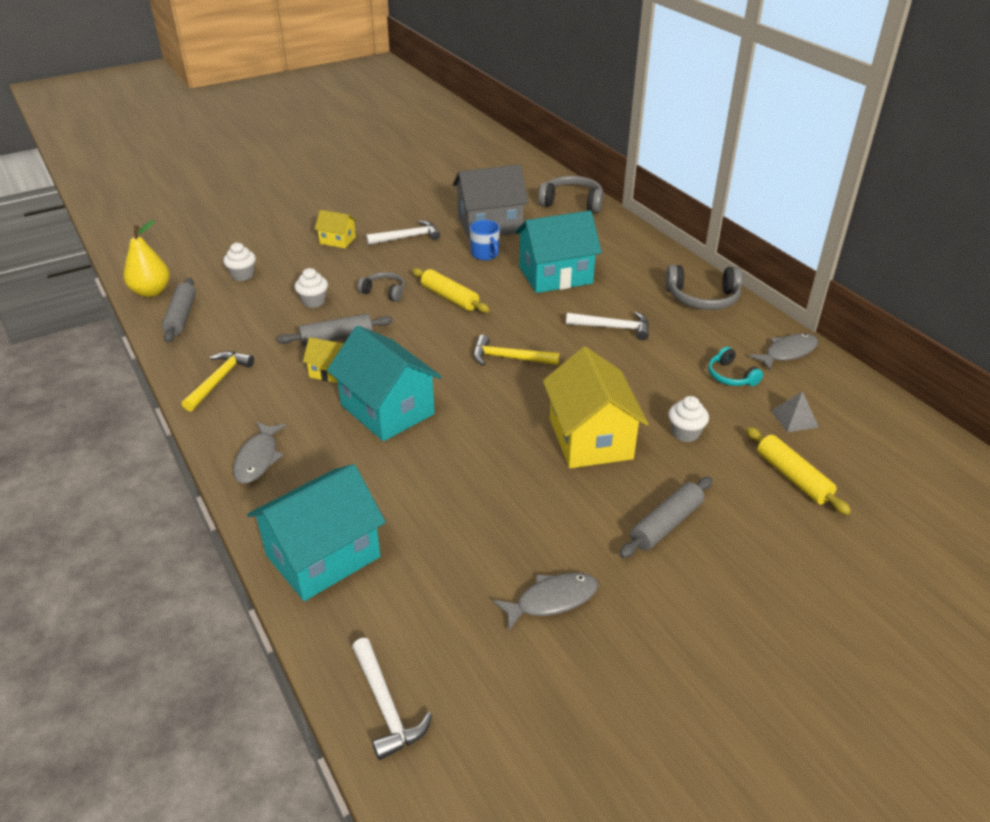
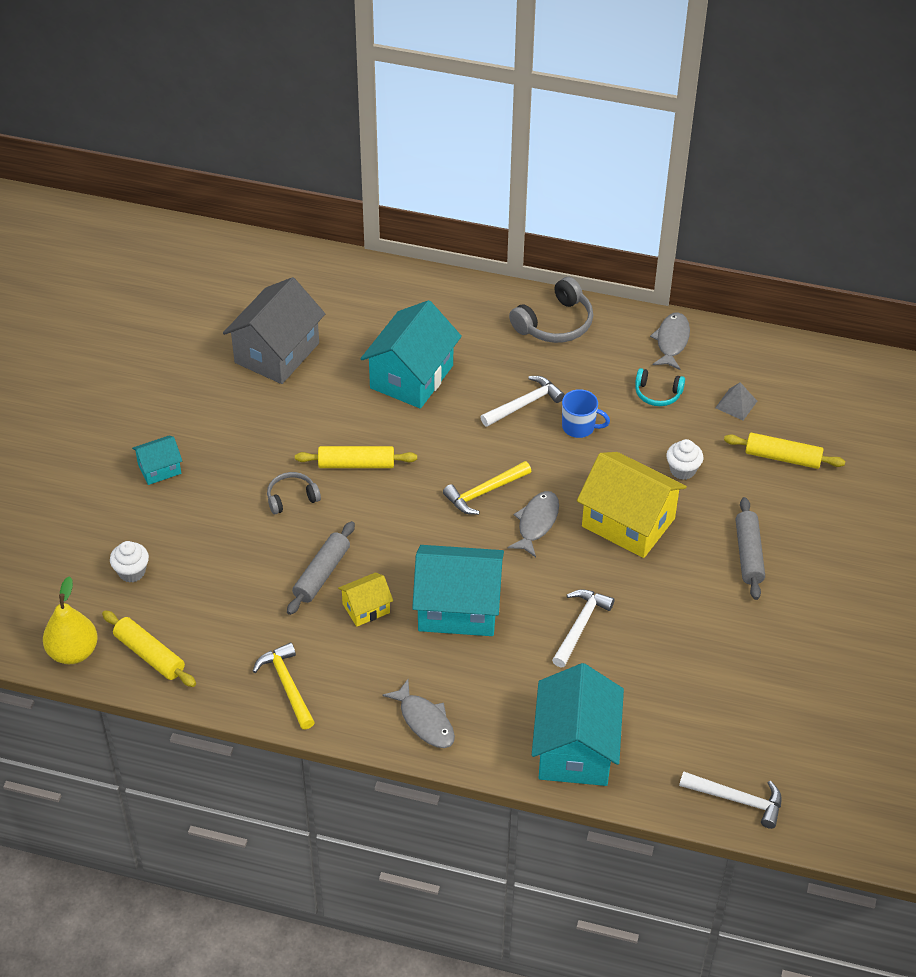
camera: 45 degrees left, 10 degrees up
(181, 317) = (149, 655): grey rolling pin -> yellow rolling pin
(313, 301) = (244, 552): white cupcake -> none
(337, 240) = (159, 469): yellow house -> turquoise house
(407, 237) = (221, 420): white hammer -> white hammer (580, 626)
(485, 254) = (321, 393): blue mug -> blue mug (579, 427)
(551, 600) = (745, 661): grey fish -> grey fish (536, 523)
(572, 203) = (316, 273): grey headphones -> none

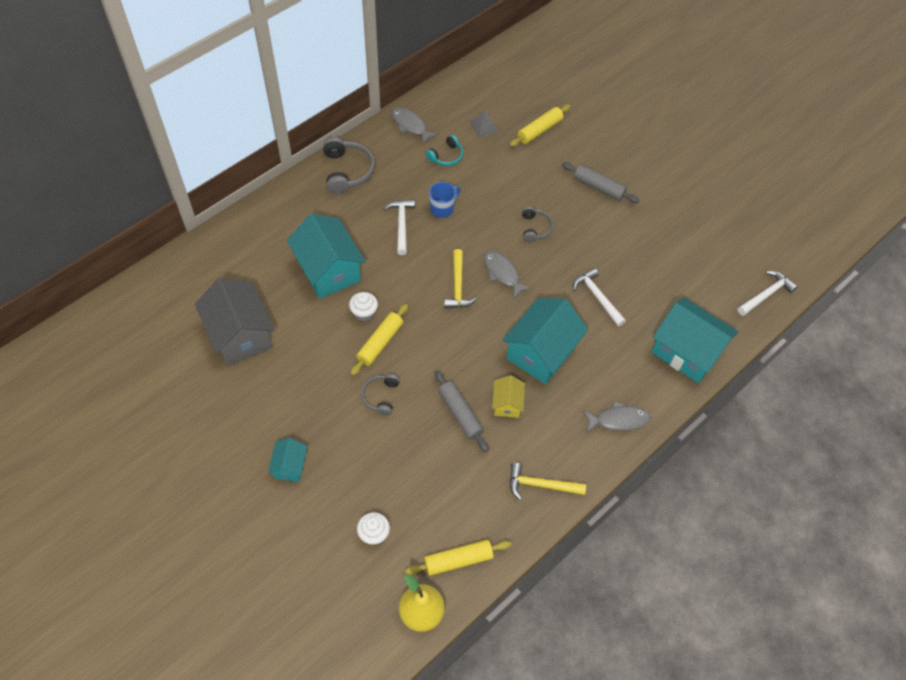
camera: 60 degrees left, 10 degrees up
(628, 522) = (535, 228): yellow house -> grey headphones
(682, 470) = (514, 179): white cupcake -> white cupcake (364, 313)

